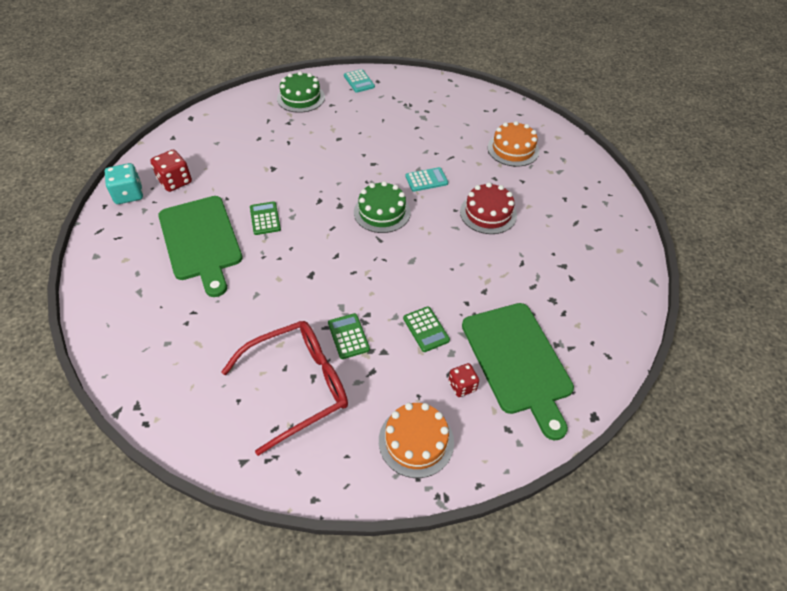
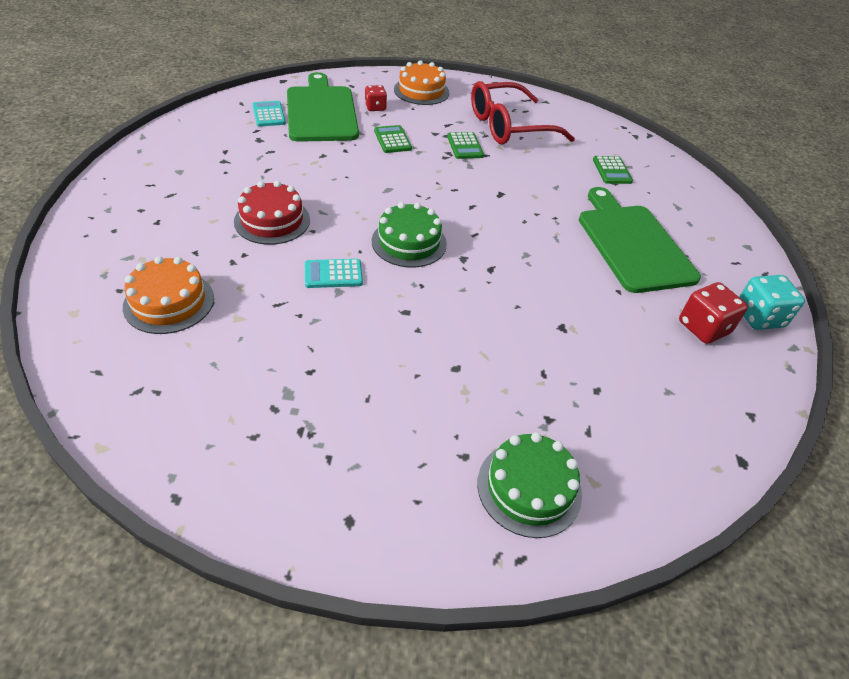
camera: 175 degrees left, 5 degrees down
(265, 218) = (560, 257): green calculator -> green calculator (612, 171)
(359, 81) = (394, 526): turquoise calculator -> turquoise calculator (269, 114)

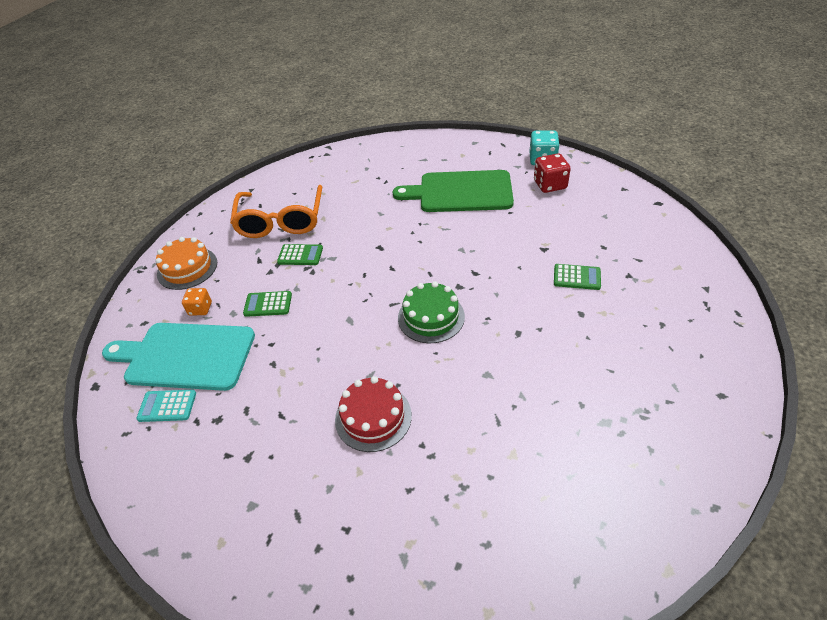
camera: 65 degrees left, 0 degrees up
(169, 302) = (483, 515): orange cake -> none
(321, 111) = (185, 356): green cutting board -> turquoise cutting board
(333, 274) = (464, 376): turquoise calculator -> none
(375, 107) = (200, 309): red dice -> orange dice
(509, 126) = (281, 221): red glasses -> orange glasses
(529, 488) = (685, 297): green cake -> none
(612, 171) = (369, 178): green calculator -> green calculator (577, 277)

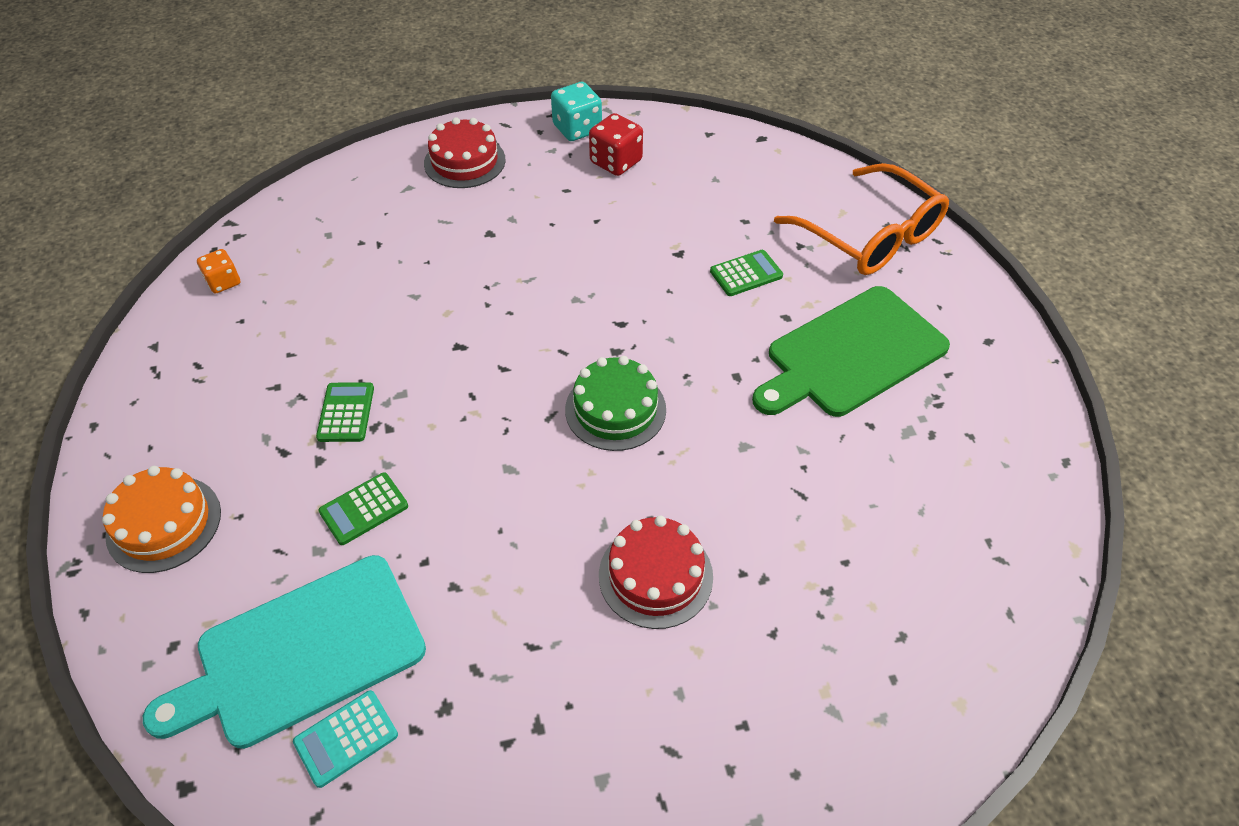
camera: 40 degrees left, 5 degrees up
(200, 309) = (255, 573): orange dice -> orange dice (223, 282)
(281, 221) = (260, 374): orange glasses -> orange glasses (870, 236)
(300, 255) = (346, 413): green calculator -> green calculator turned 60 degrees counterclockwise
(461, 192) = (506, 217): green cutting board -> green cutting board (851, 354)
(464, 156) = (464, 161): none -> red cake

